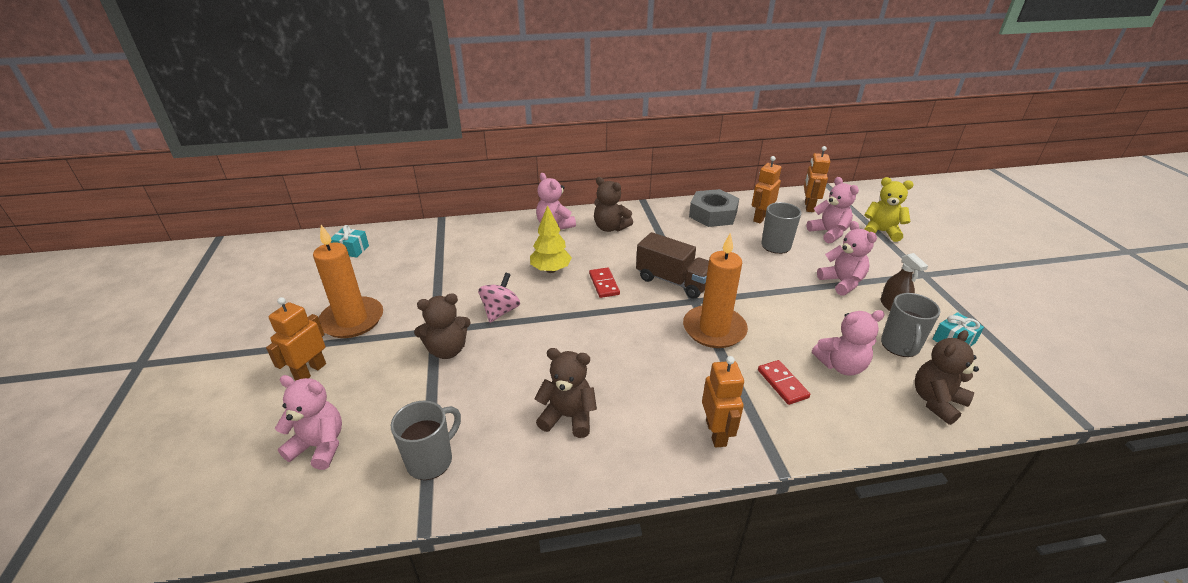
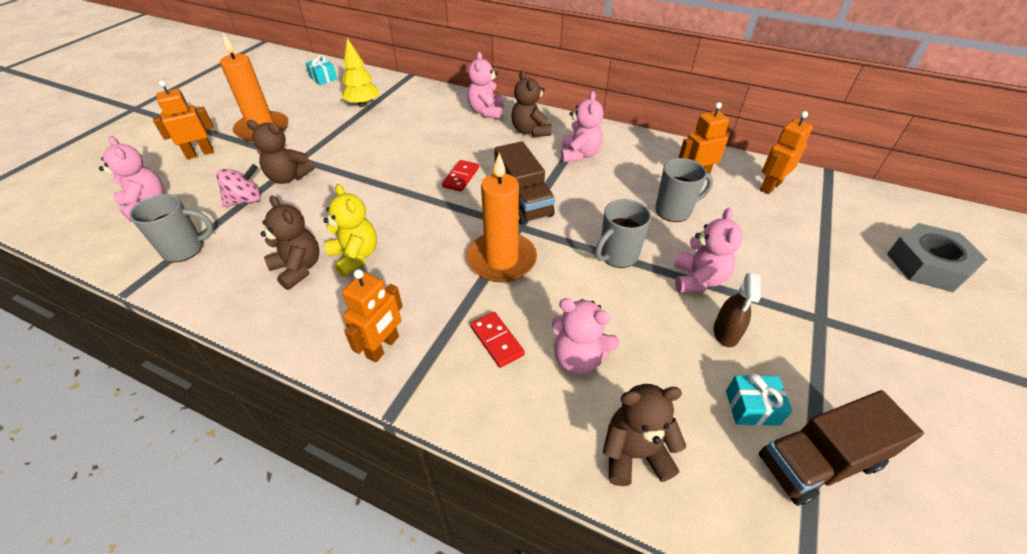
camera: 35 degrees right, 10 degrees up
(500, 311) = (358, 165): pink spinning top -> pink spinning top (246, 200)
(550, 270) = (435, 148): yellow tree -> yellow tree (363, 104)
(713, 214) = (646, 155): grey nut -> grey nut (927, 264)
(782, 384) = (497, 340): red domino -> red domino turned 45 degrees counterclockwise
(828, 233) = (756, 223): pink teddy bear -> pink teddy bear (579, 155)
(881, 232) = (829, 248): yellow teddy bear -> yellow teddy bear (355, 256)
(900, 346) = (673, 376): grey mug -> grey mug (617, 255)
(1010, 351) = (819, 461): none -> brown truck

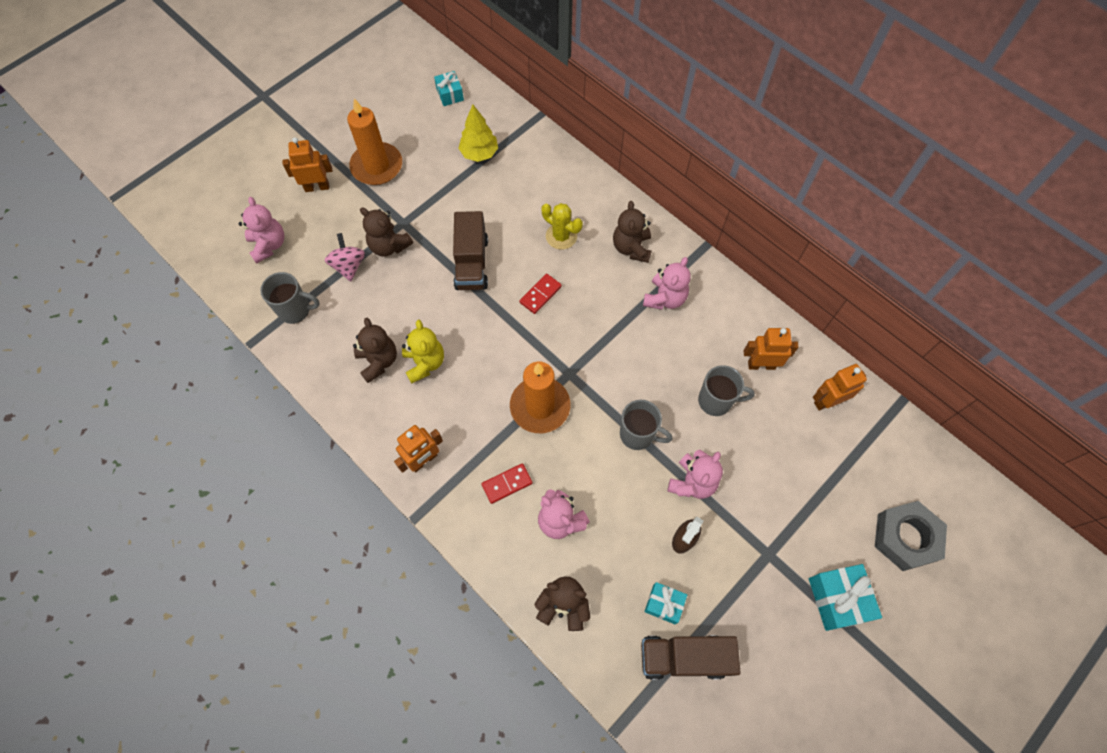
camera: 20 degrees right, 20 degrees up
(246, 200) = (349, 266): pink spinning top -> pink spinning top turned 90 degrees counterclockwise
(462, 137) = (561, 236): none -> yellow cactus
(486, 112) = (599, 203): pink teddy bear -> none
(497, 340) = (507, 484): red domino -> red domino turned 75 degrees clockwise
(523, 201) = (585, 343): brown truck -> brown truck (471, 263)
(617, 255) = (638, 435): grey mug -> grey mug turned 135 degrees counterclockwise
(921, 337) = (837, 599): none -> turquoise gift

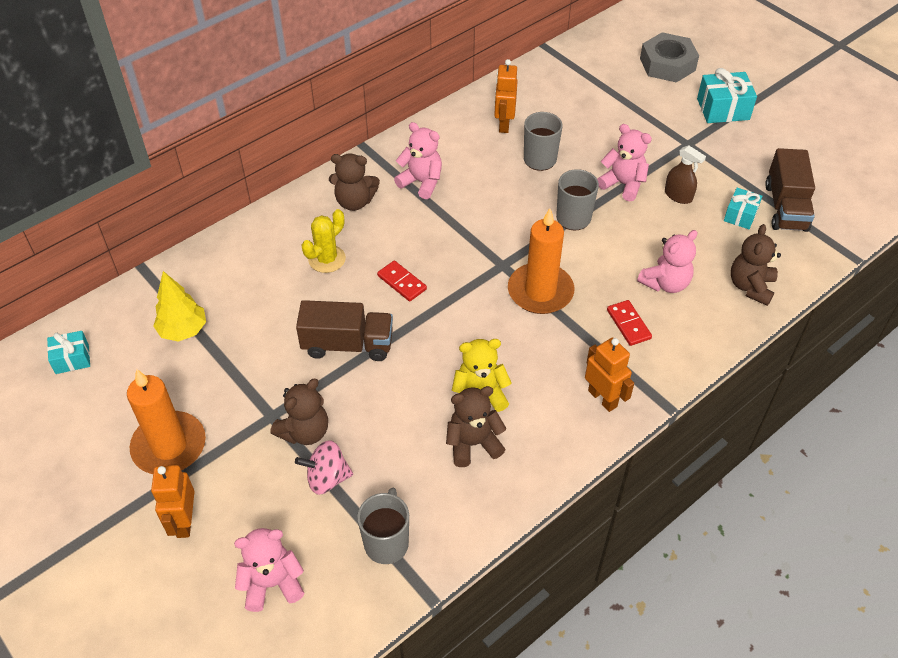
camera: 85 degrees left, 15 degrees down
(827, 401) = (543, 88): orange robot -> none

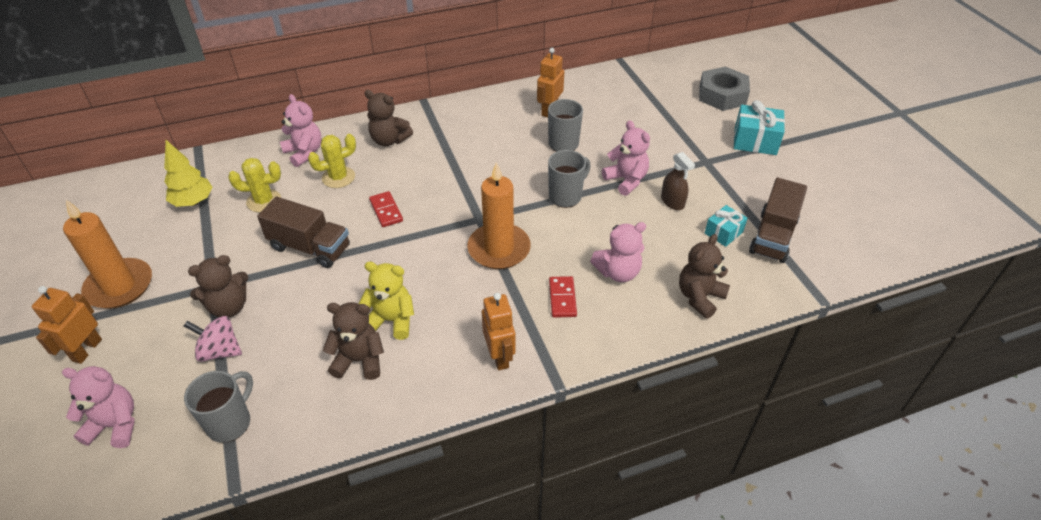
camera: 20 degrees right, 5 degrees down
(72, 359) = (100, 200): turquoise gift -> none
(262, 308) = (264, 201): none -> yellow cactus
(421, 182) = (452, 138): pink teddy bear -> pink teddy bear (304, 153)

